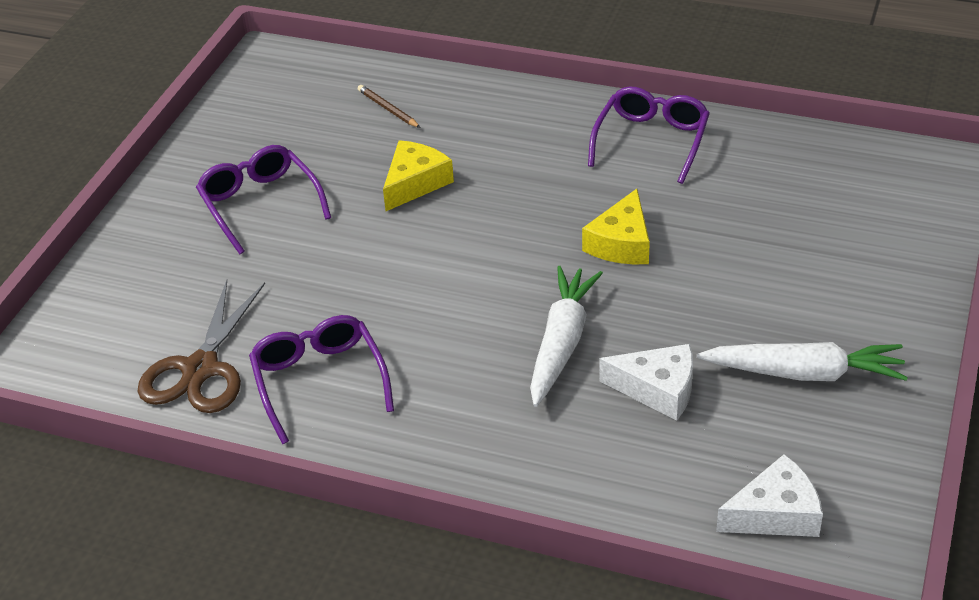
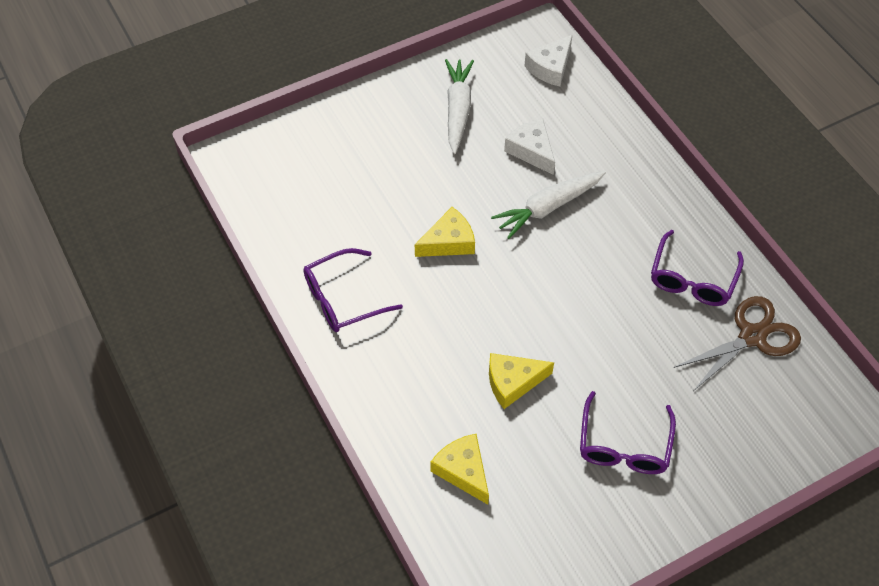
camera: 140 degrees left, 15 degrees up
(388, 109) = (463, 471): brown pencil -> yellow cheese
(775, 514) = (550, 67): white cheese -> white cheese turned 75 degrees counterclockwise
(804, 373) = (458, 110): white carrot -> white carrot turned 45 degrees clockwise

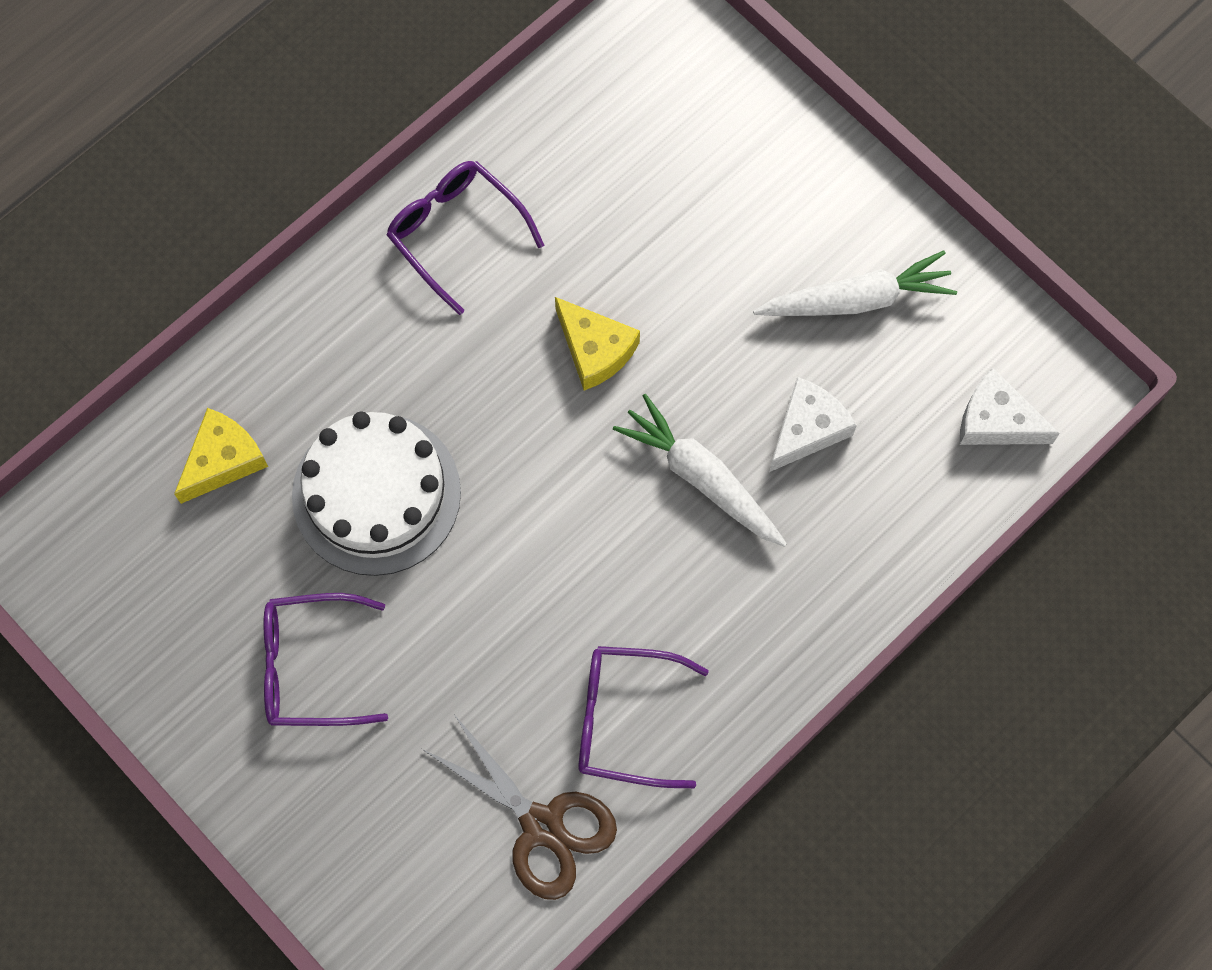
camera: 75 degrees right, 15 degrees up
(513, 382) = (376, 494): yellow cheese -> white cake

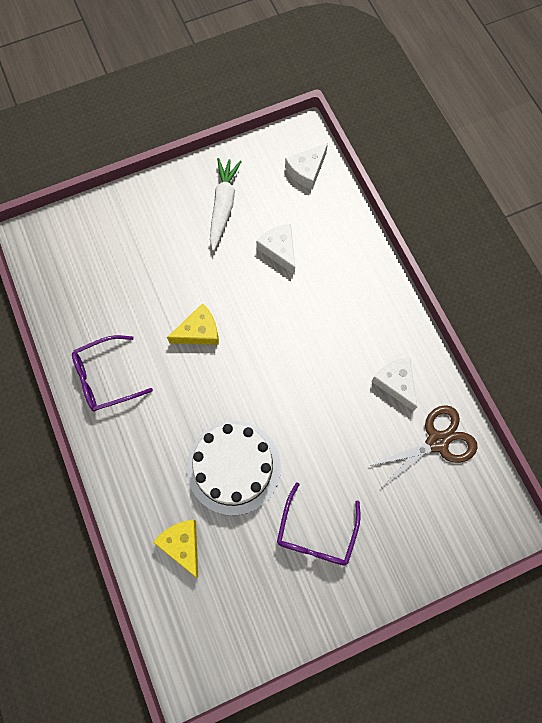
camera: 70 degrees left, 0 degrees up
(626, 719) = (396, 383): purple glasses -> white cheese
(701, 478) = (285, 306): white carrot -> none

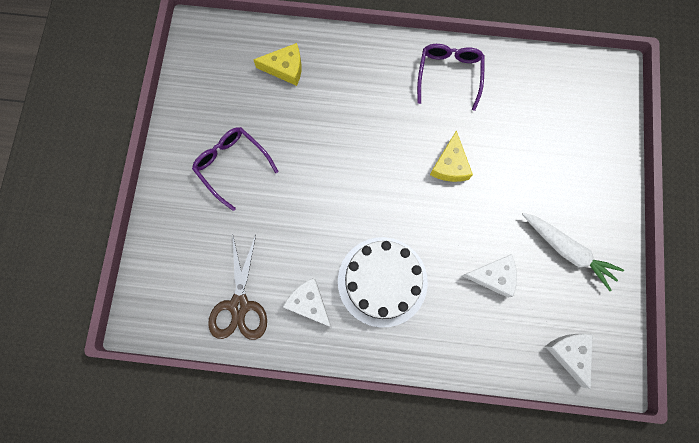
camera: 120 degrees right, 5 degrees up
(233, 467) = (319, 133): white cake -> white cake (382, 281)
(396, 383) = (309, 303): white cheese -> white cheese turned 135 degrees counterclockwise

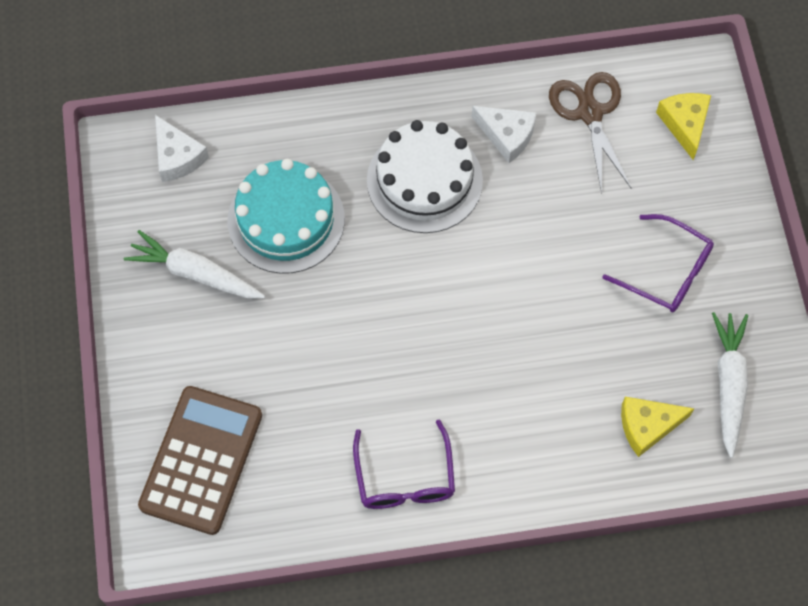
camera: 165 degrees right, 10 degrees down
(223, 81) = (728, 384): none -> white carrot
(450, 165) = (373, 346): yellow cheese -> yellow cheese (685, 124)
(493, 276) = (286, 219): white cheese -> turquoise cake
(579, 118) = (201, 460): none -> brown calculator

